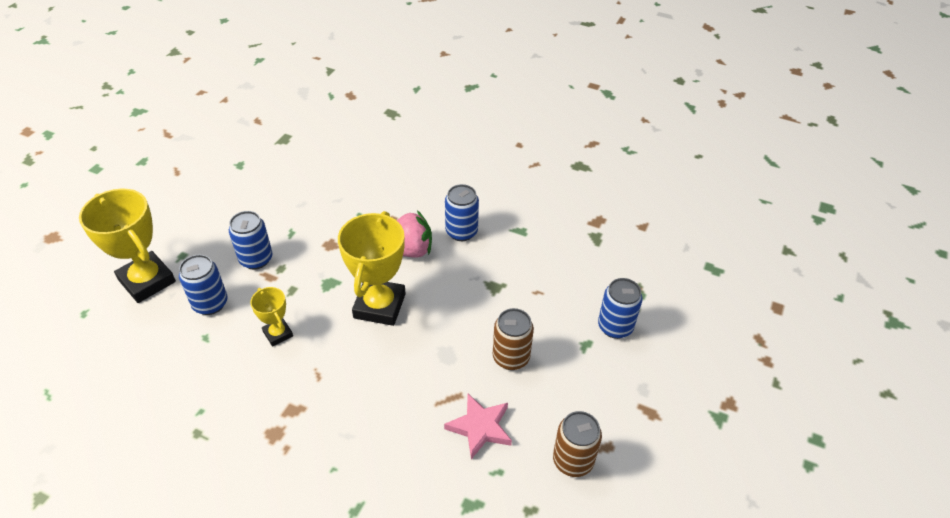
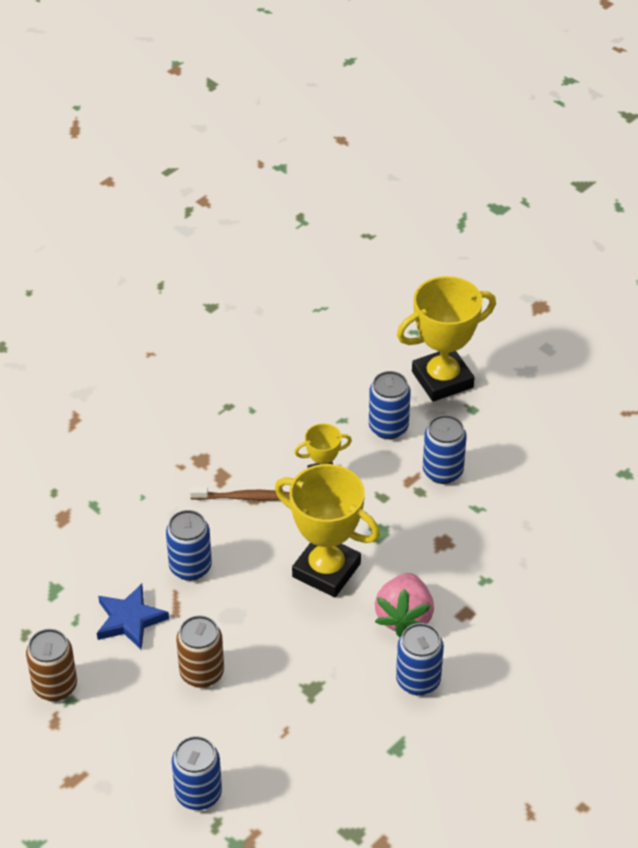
camera: 110 degrees right, 0 degrees up
(315, 384) = (243, 497): none -> brown toothbrush
(406, 400) = (190, 567): none -> blue can
(480, 427) = (129, 620): pink star -> blue star

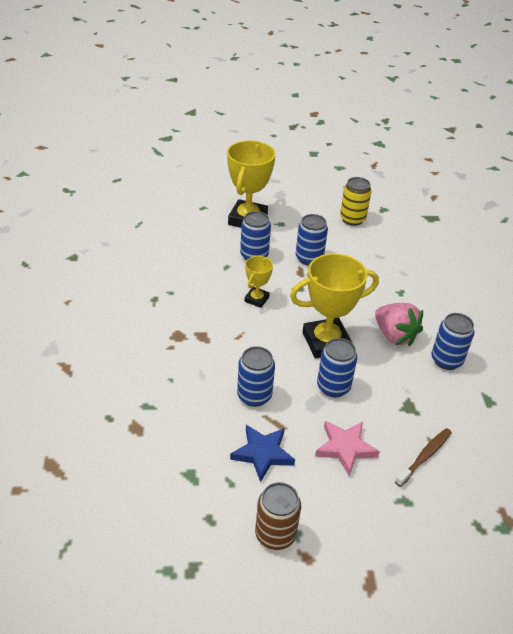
camera: 50 degrees left, 5 degrees down
(198, 794) = (445, 518): blue can -> blue can (333, 387)
(202, 673) = (345, 448): brown can -> pink star
(243, 497) = (230, 338): brown toothbrush -> brown toothbrush (424, 456)
(565, 460) = (352, 219): none -> yellow can

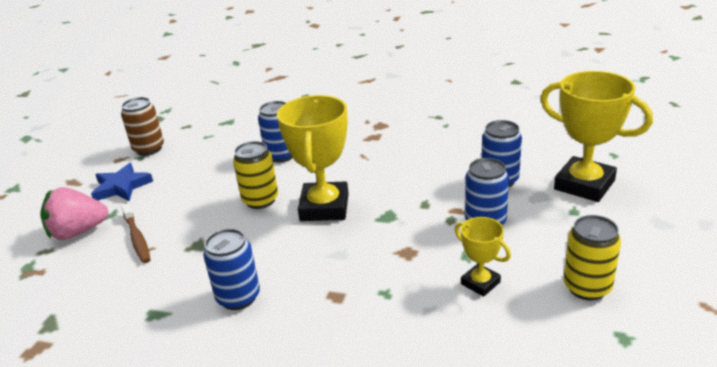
camera: 115 degrees right, 10 degrees down
(256, 299) = (415, 172): yellow trophy -> yellow trophy (480, 283)
(262, 453) = (219, 152): blue star -> blue star (121, 187)
(333, 387) = (260, 200): blue can -> yellow can
(345, 448) = (188, 193): pink star -> none
(394, 336) = (305, 263): pink strawberry -> pink strawberry (78, 232)

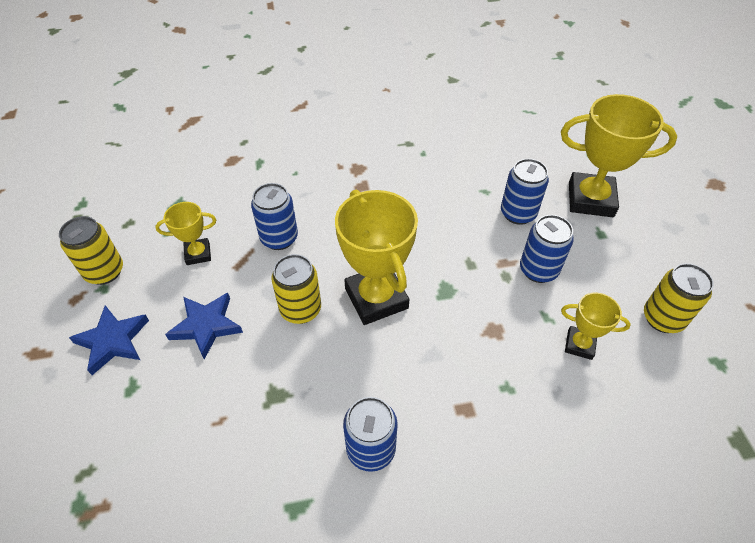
camera: 30 degrees left, 20 degrees up
(78, 232) = (108, 429): pink strawberry -> none
(137, 238) = (193, 411): brown toothbrush -> none
(149, 149) = (104, 272): brown can -> yellow can
(187, 193) = (206, 326): none -> blue star
(217, 152) = (198, 254): none -> yellow trophy

